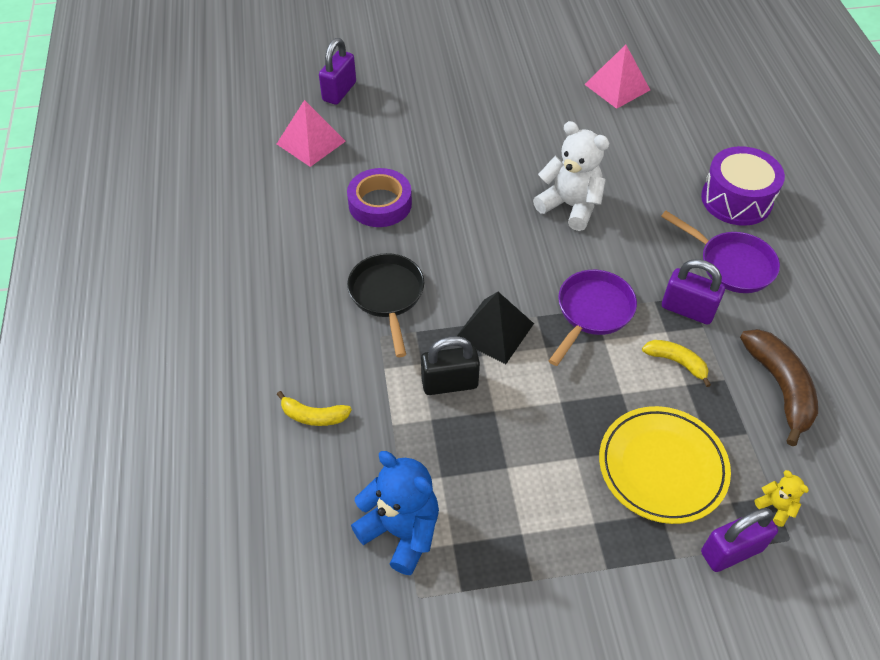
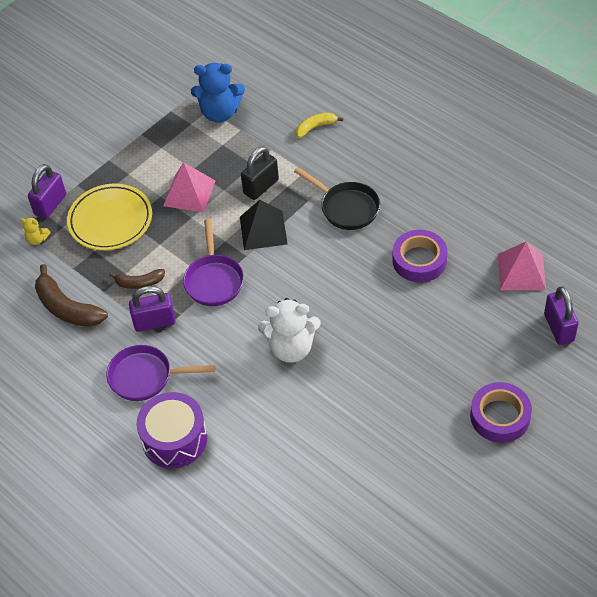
camera: 145 degrees right, 0 degrees up
(455, 69) = (500, 416): none -> purple tape
(617, 87) = (351, 497): pink pyramid -> pink pyramid (189, 193)
(676, 362) = (139, 283): yellow banana -> brown banana

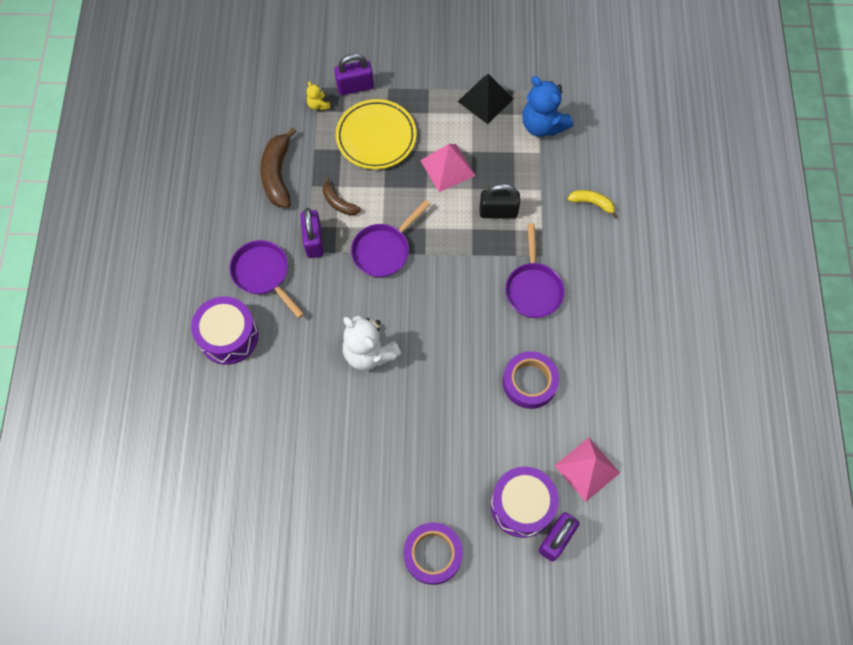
camera: 45 degrees right, 15 degrees up
(154, 322) = (314, 241): purple padlock -> purple padlock turned 45 degrees clockwise
(263, 230) = (459, 246): black pyramid -> black pyramid (485, 100)
(346, 208) = (533, 289): black pan -> purple pan
(513, 331) = (522, 505): none -> purple drum

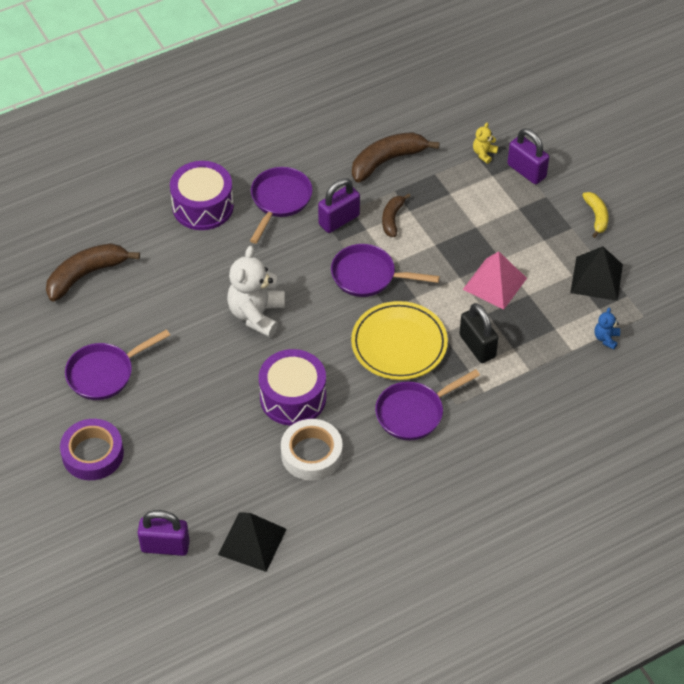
camera: 60 degrees right, 15 degrees down
(239, 469) = (86, 275): none -> brown banana
(355, 504) = (104, 373): none -> purple pan
(376, 137) = (484, 213): yellow plate -> yellow plate (399, 344)
(522, 505) = (182, 503): purple drum -> purple drum (293, 397)
(529, 382) = (311, 454): purple tape -> white tape
(542, 125) = (606, 338): blue teddy bear -> blue teddy bear, size x0.46
(587, 469) = (252, 541): pink pyramid -> black pyramid
(592, 203) = (548, 421): yellow banana -> yellow banana (596, 216)

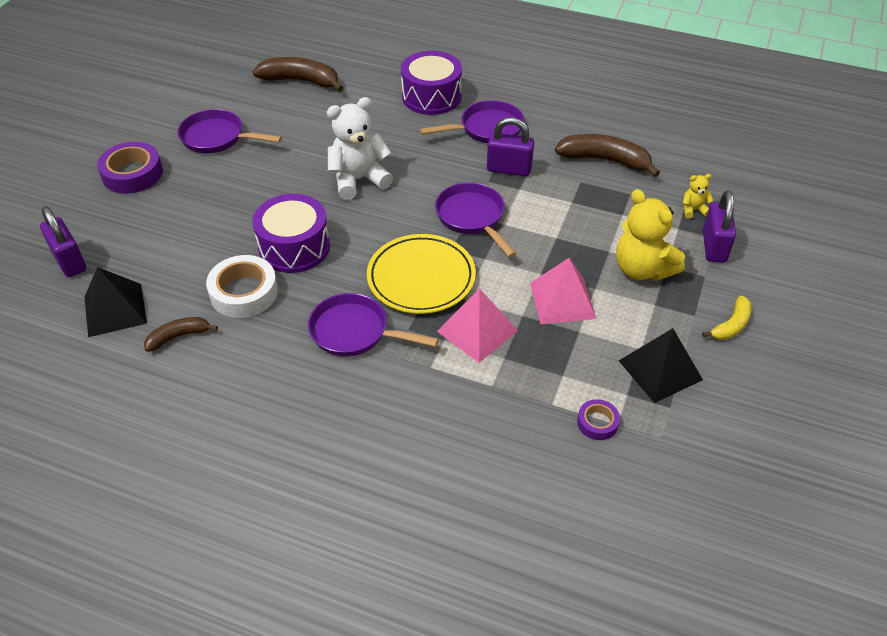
camera: 50 degrees right, 5 degrees down
(392, 219) = (550, 197): brown banana -> brown banana (178, 337)
(477, 346) = (477, 331): black padlock -> pink pyramid
(509, 222) = (642, 269): none -> yellow teddy bear
(606, 338) = (597, 423): blue teddy bear -> purple tape

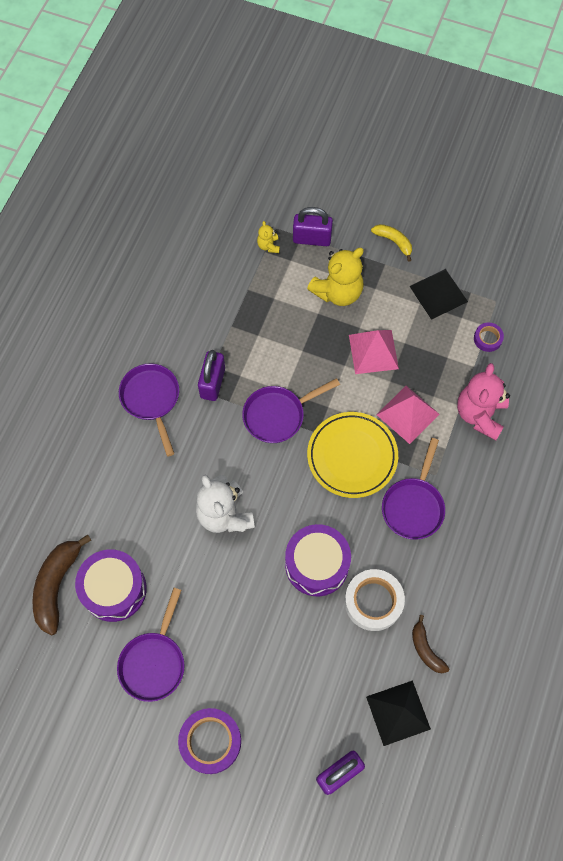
camera: 90 degrees left, 20 degrees up
(431, 96) = (95, 450): purple drum -> purple drum (114, 589)
(479, 406) = (480, 414): none -> pink teddy bear
(605, 160) = (203, 304): brown banana -> none

